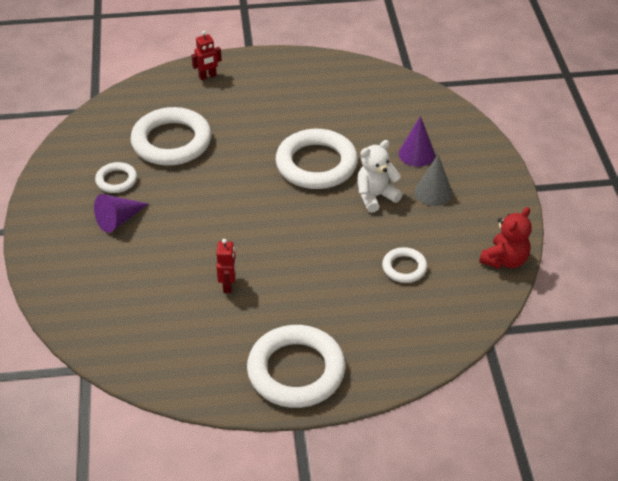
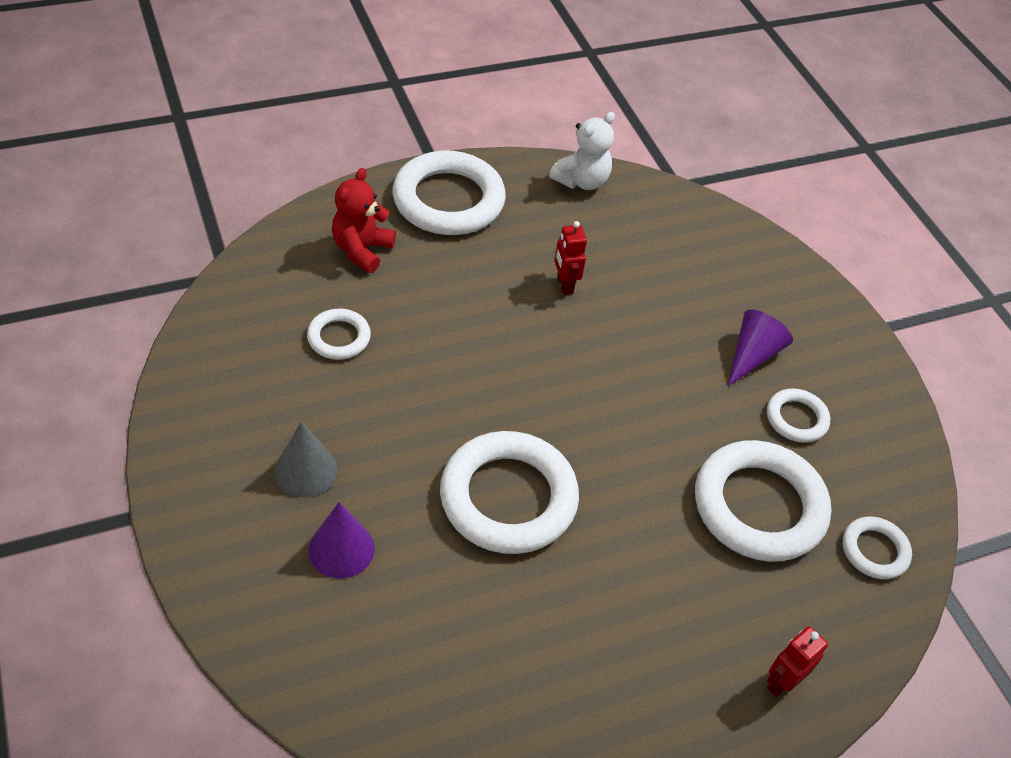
camera: 160 degrees right, 5 degrees up
(120, 115) = (874, 550): none -> white ring
(375, 196) = (398, 449): white teddy bear -> white teddy bear (581, 181)
(504, 260) = (193, 367): red teddy bear -> red teddy bear (362, 250)

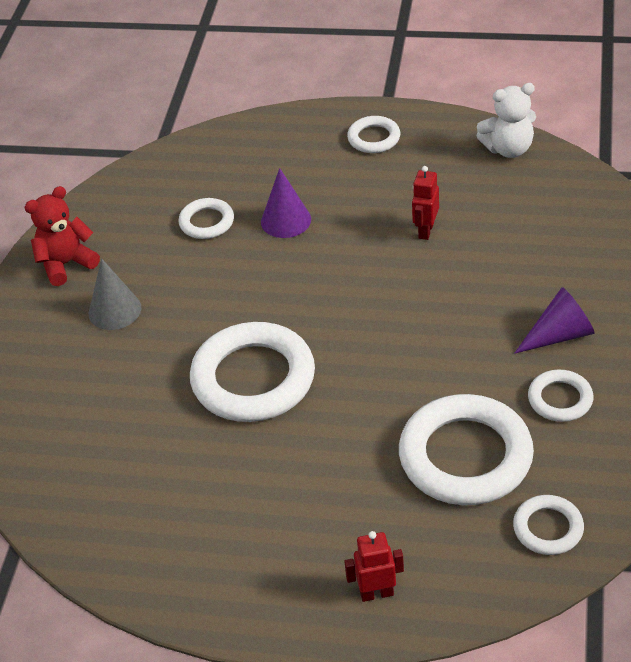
camera: 40 degrees right, 5 degrees down
(341, 549) = (102, 372): purple cone -> purple cone (286, 220)
(362, 250) = (272, 161): red teddy bear -> red teddy bear (66, 264)
(448, 200) = (374, 138): white ring -> white ring, size x0.50

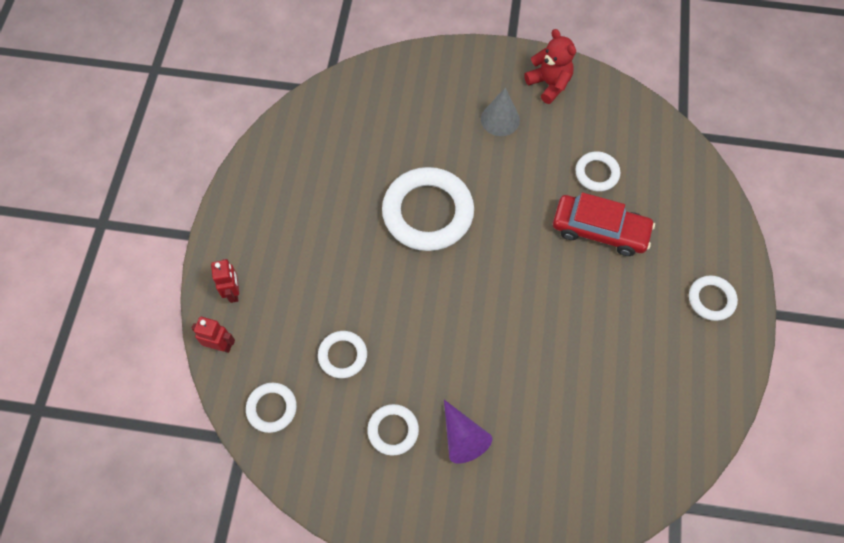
camera: 85 degrees right, 20 degrees up
(286, 220) = (600, 230): purple cone -> red car
(425, 231) = (588, 338): red robot -> red robot (220, 345)
(465, 456) = (342, 355): white ring -> white ring, size x0.50
(508, 149) = (703, 417): white teddy bear -> none

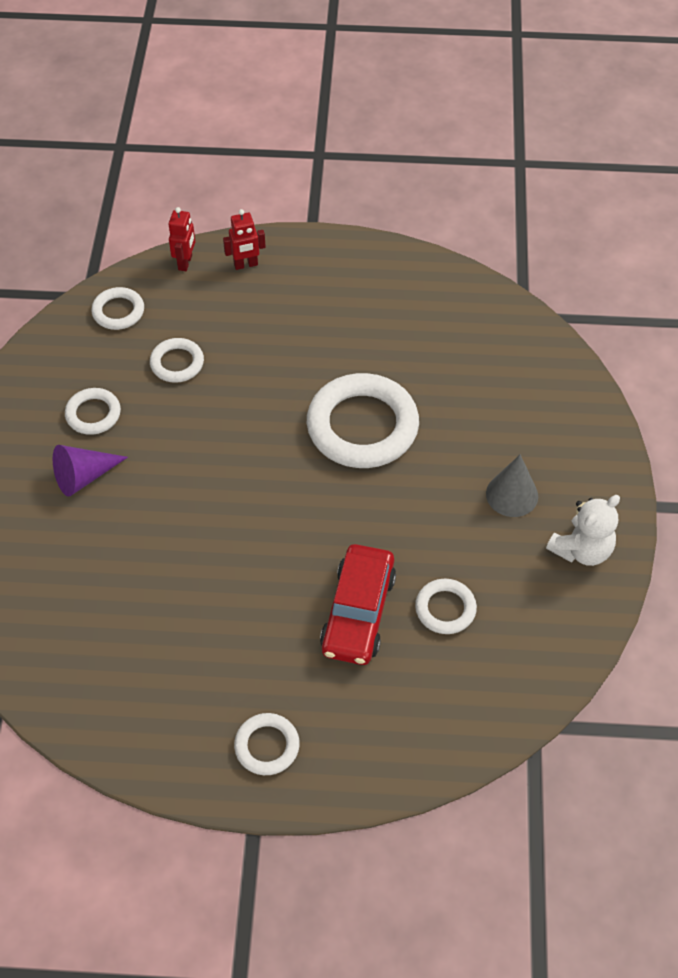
camera: 85 degrees right, 10 degrees down
(549, 84) = (581, 550): red teddy bear -> white teddy bear

